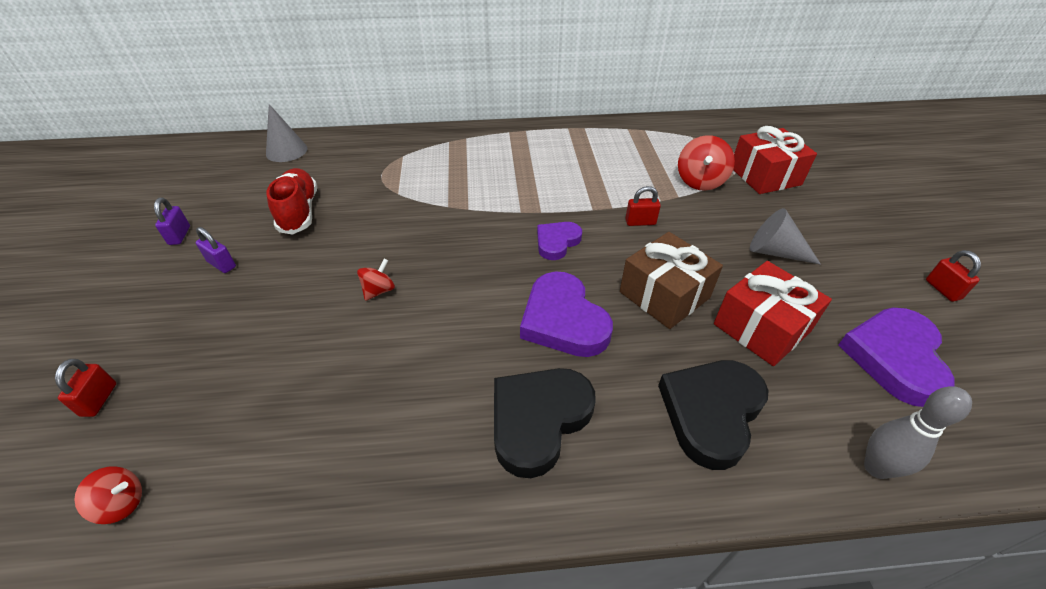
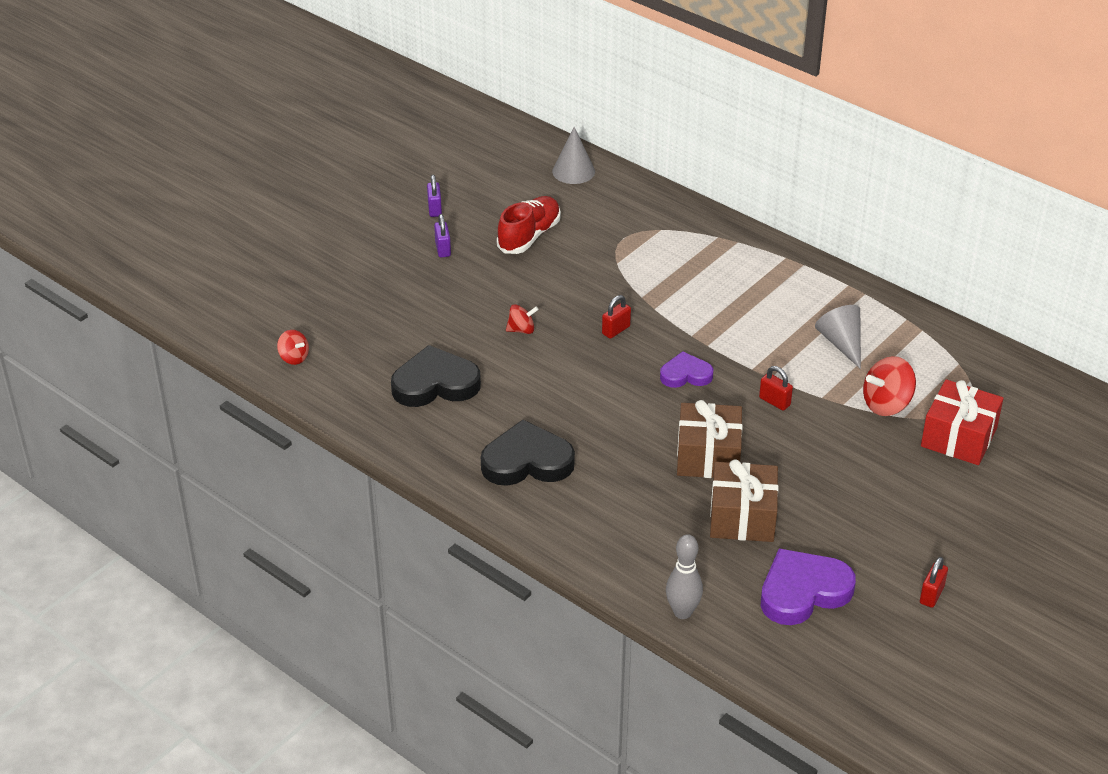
camera: 45 degrees right, 5 degrees down
(99, 399) = (316, 297): red padlock -> red padlock (616, 330)
(179, 235) = (434, 209): purple padlock -> purple padlock turned 45 degrees counterclockwise
(563, 320) = (615, 424): purple heart -> none
(711, 412) = (630, 527): black heart -> black heart (435, 384)
(761, 328) = (742, 517): red gift -> brown gift
(775, 252) = (846, 489): grey cone -> grey cone (841, 343)

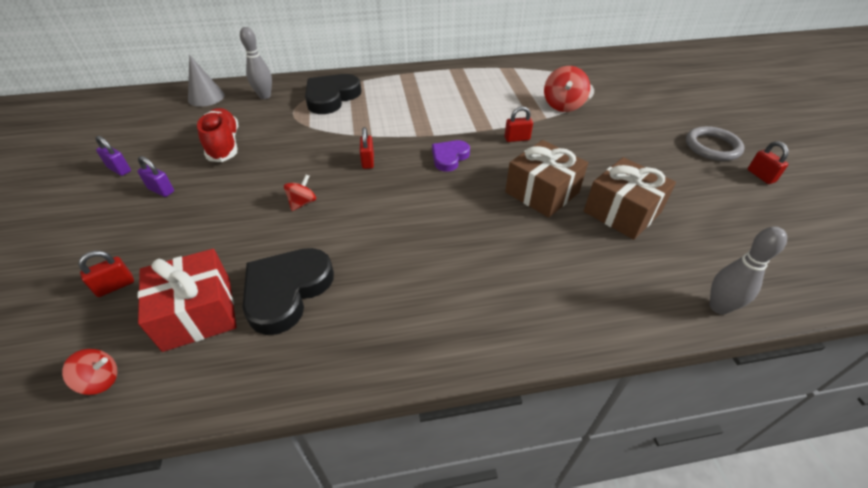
camera: 50 degrees left, 5 degrees up
(349, 305) = (115, 286): none -> red padlock
(527, 461) = (448, 292): black heart -> black heart (331, 97)
(623, 202) = (265, 96): none -> grey bowling pin
(803, 591) = (727, 227): purple heart -> none
(841, 343) = (493, 93): grey cone -> none
(948, 545) = (712, 147): none -> grey ring
(958, 437) = (615, 98): red gift -> red gift (198, 313)

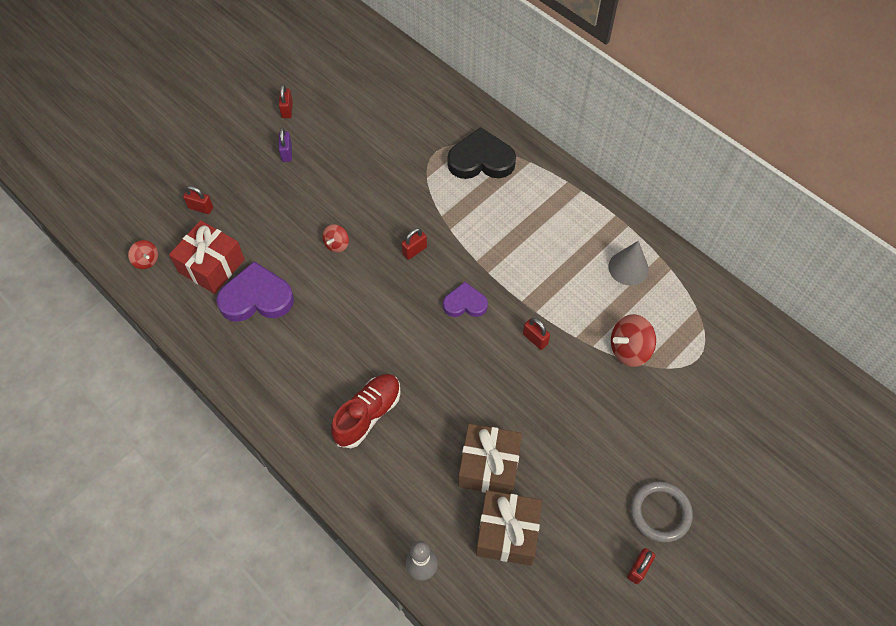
camera: 55 degrees right, 15 degrees up
(119, 169) = (287, 110): purple padlock -> red padlock
(206, 97) = (406, 77): grey cone -> grey cone (628, 268)
(224, 145) = (359, 144): red shoe -> red shoe (368, 414)
(265, 96) = (442, 113): grey bowling pin -> none
(287, 291) = (256, 297): black heart -> purple heart
(302, 203) = (337, 244): red spinning top -> red spinning top turned 120 degrees clockwise
(542, 192) = (470, 395): brown gift -> brown gift (507, 533)

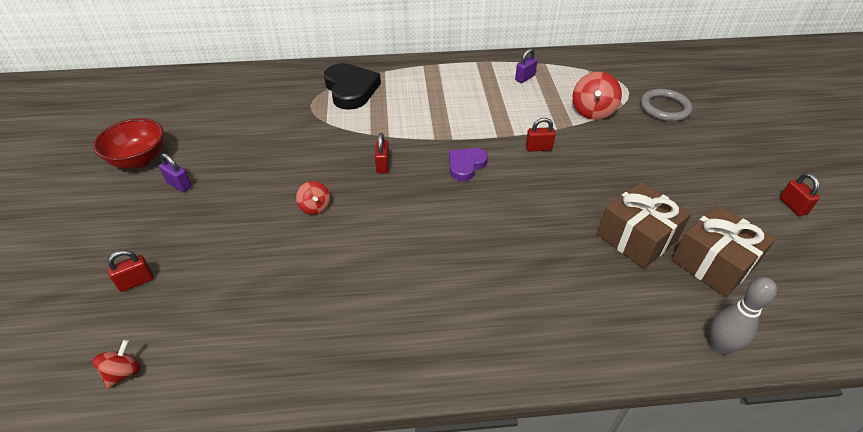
camera: 50 degrees left, 15 degrees down
(146, 260) = (124, 372): red spinning top -> red spinning top turned 60 degrees counterclockwise
(211, 266) = (212, 314): red gift -> none
(256, 297) = (295, 298): purple heart -> none
(287, 110) = (140, 160): red padlock -> red bowl
(368, 414) = (514, 289): red shoe -> none
(481, 160) = (351, 89): black heart -> black heart turned 120 degrees clockwise
(628, 268) = (525, 78): grey cone -> purple padlock
(660, 512) = (746, 169): grey ring -> grey ring (664, 108)

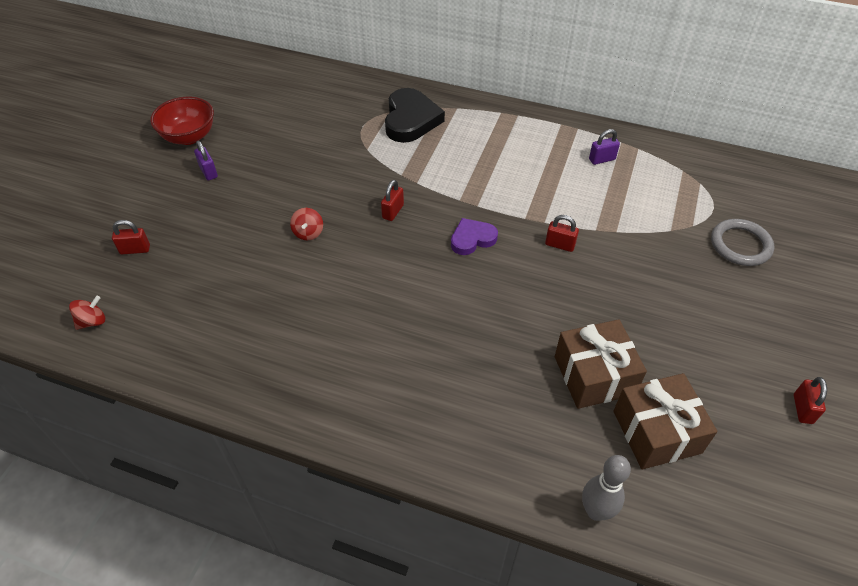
camera: 25 degrees right, 5 degrees up
(592, 111) = (650, 222): red spinning top -> none

